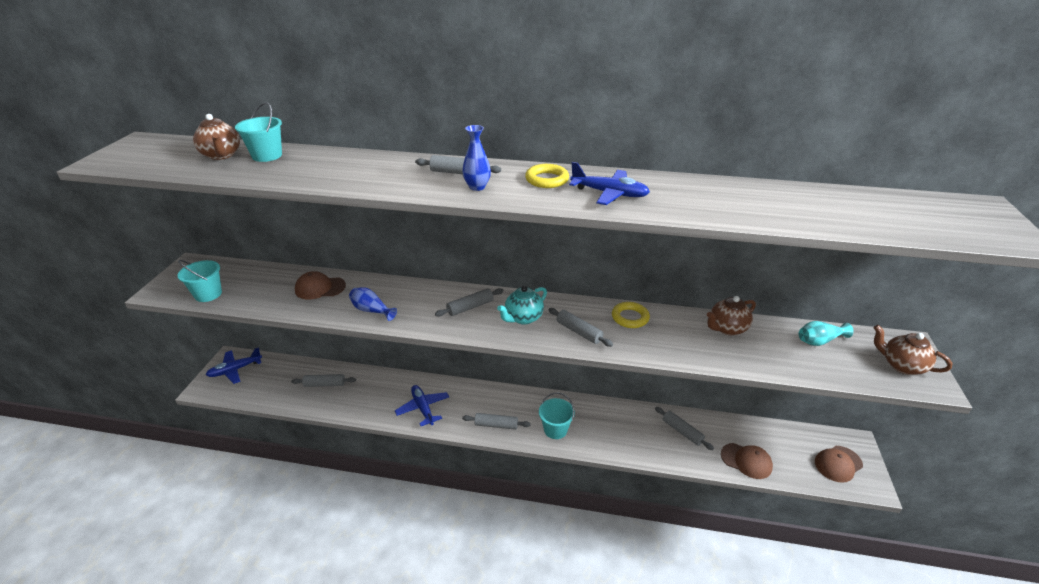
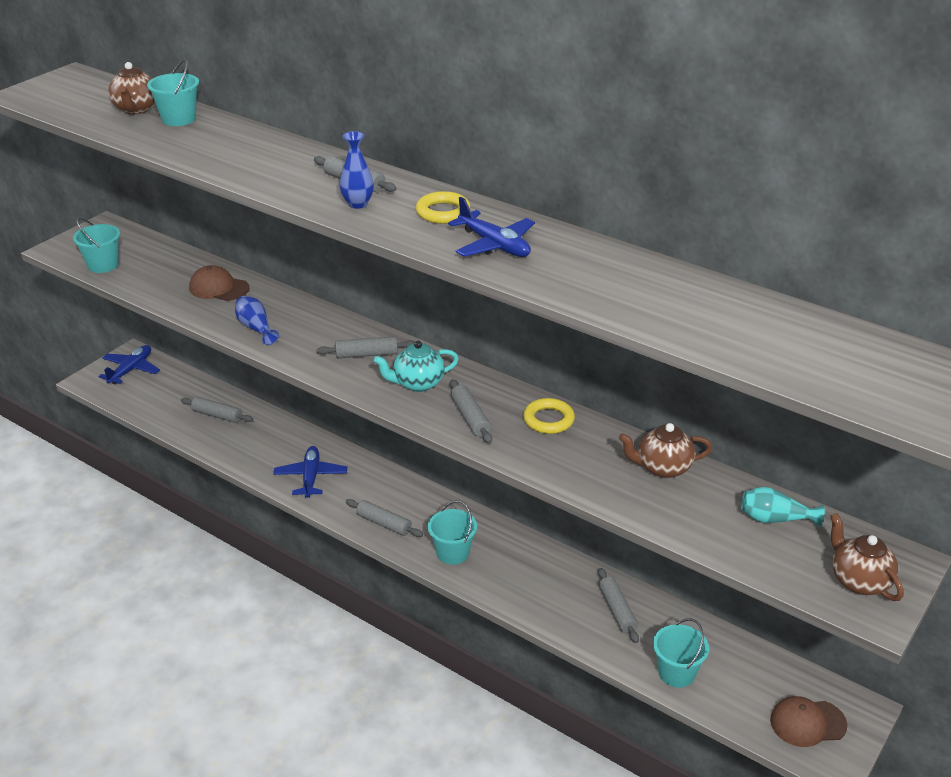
camera: 25 degrees right, 0 degrees up
(235, 370) = (131, 370): blue plane -> blue plane turned 120 degrees clockwise
(746, 461) = (676, 673): brown cap -> turquoise bucket

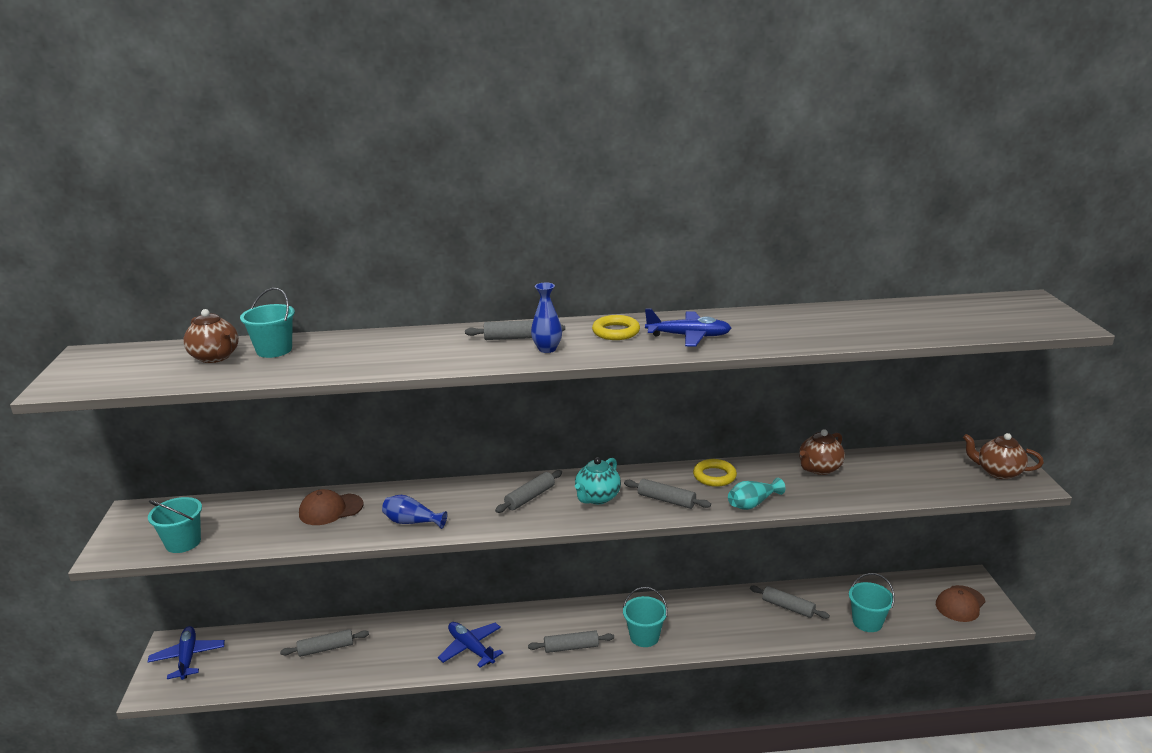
camera: 40 degrees left, 10 degrees down
(774, 519) = (914, 464): turquoise vase -> turquoise vase (752, 504)

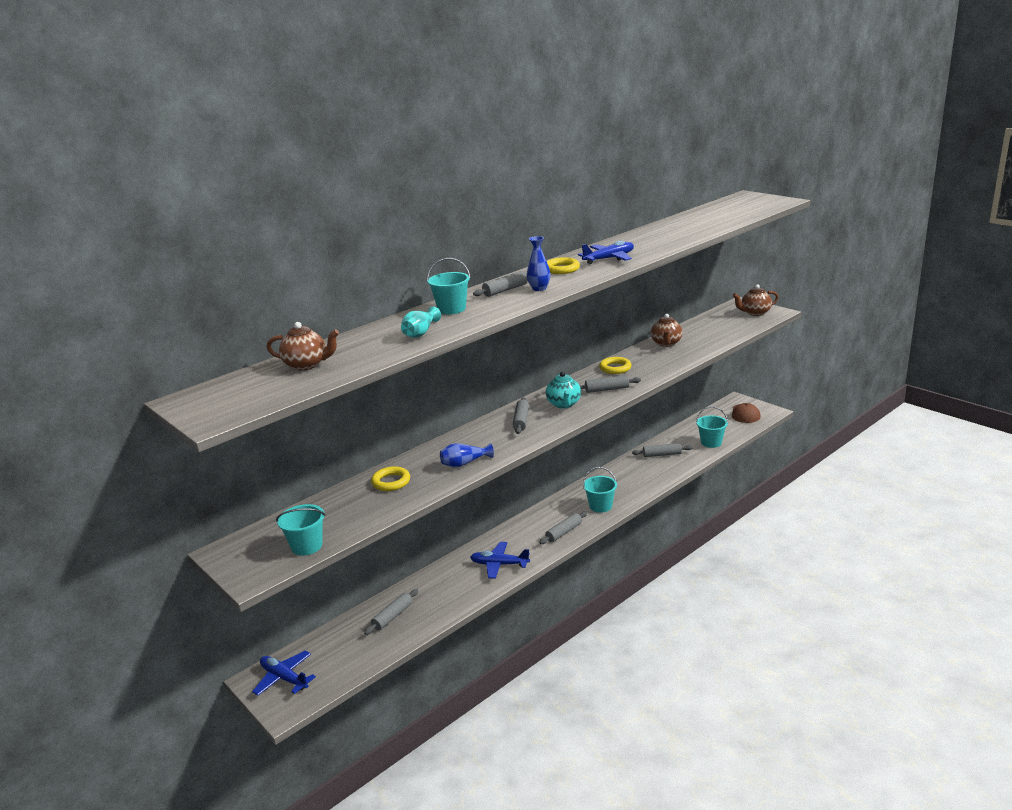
camera: 35 degrees left, 0 degrees up
(274, 350) = (345, 347): turquoise bucket -> turquoise bucket (451, 309)
(330, 509) = (391, 482): brown cap -> yellow ring
(752, 504) = (657, 372): turquoise vase -> turquoise vase (420, 333)

